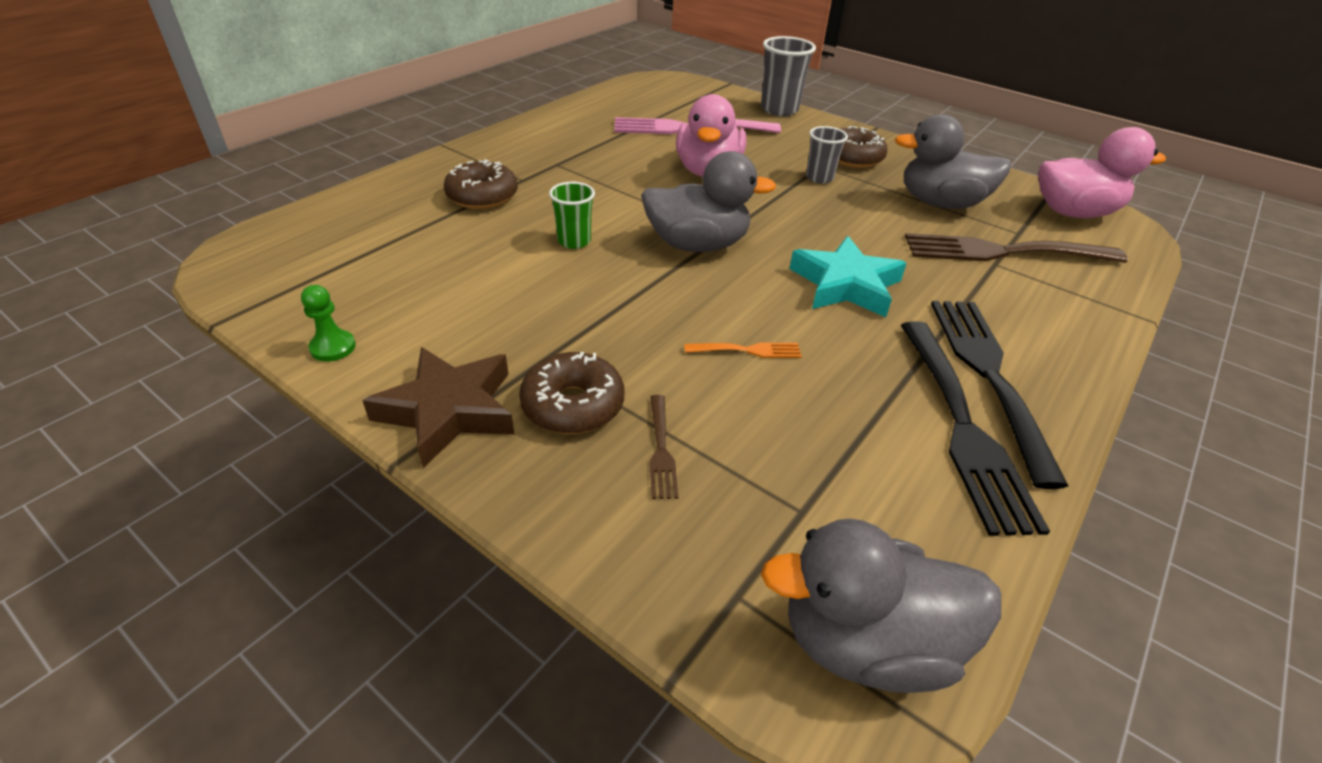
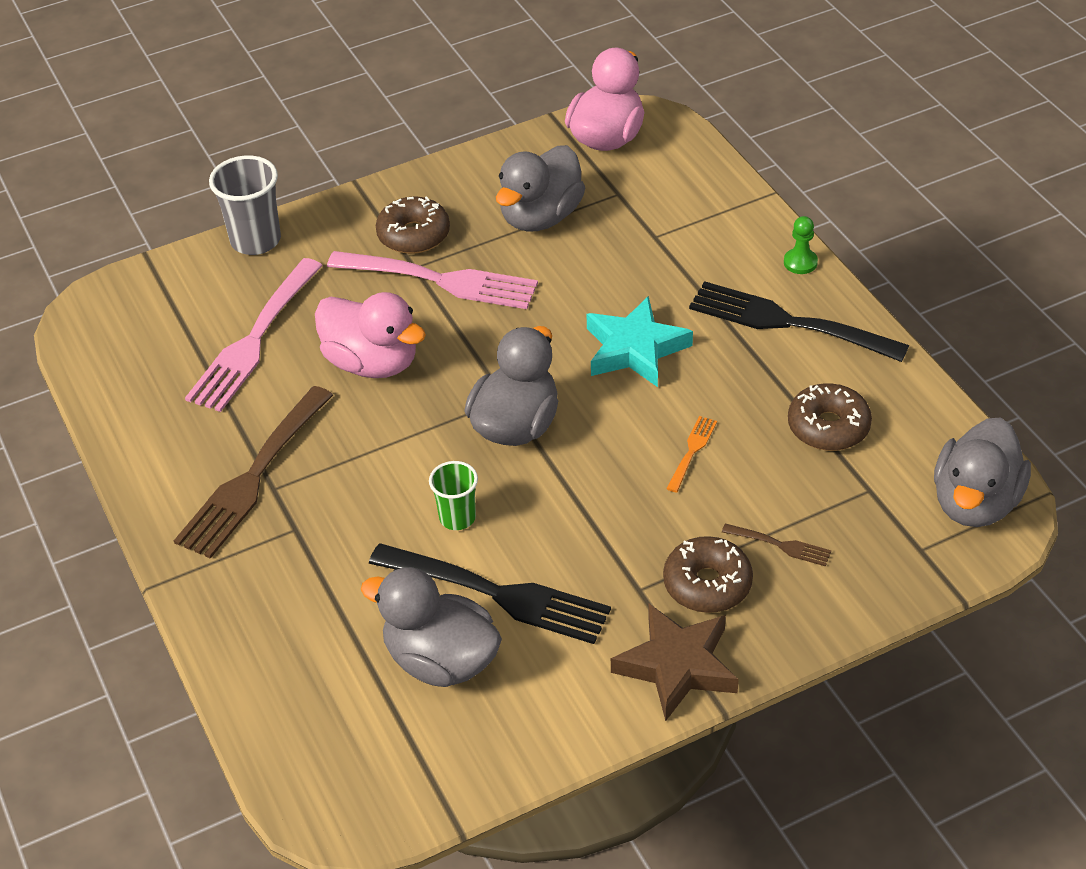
camera: 60 degrees left, 5 degrees up
(333, 347) = (549, 737): green pawn -> green pawn (800, 262)
(411, 269) = (441, 660): none -> grey duck
(482, 196) = (316, 573): brown donut -> brown donut (828, 427)
(819, 178) = (440, 280): grey cup -> pink fork
(962, 426) = (832, 367): black fork -> black fork (497, 594)
(1004, 252) = (641, 221): brown fork -> brown fork (253, 477)

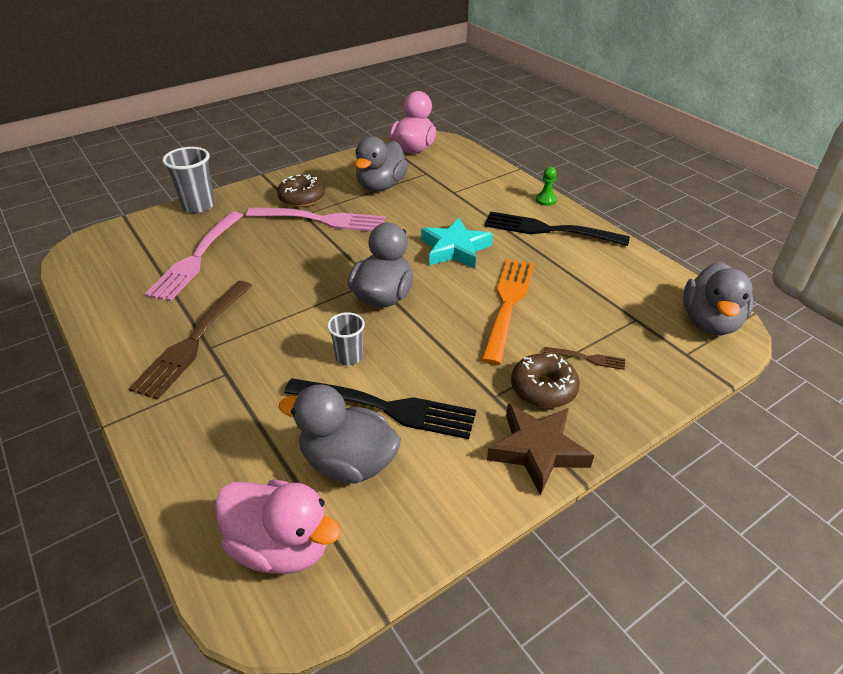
camera: 10 degrees left, 5 degrees down
(372, 363) = (279, 266): pink duck -> pink duck (281, 546)
(457, 518) = (349, 357): green cup -> grey cup
(692, 451) = (508, 304): orange fork -> orange fork, size x2.24
(828, 427) = (594, 284): brown donut -> none

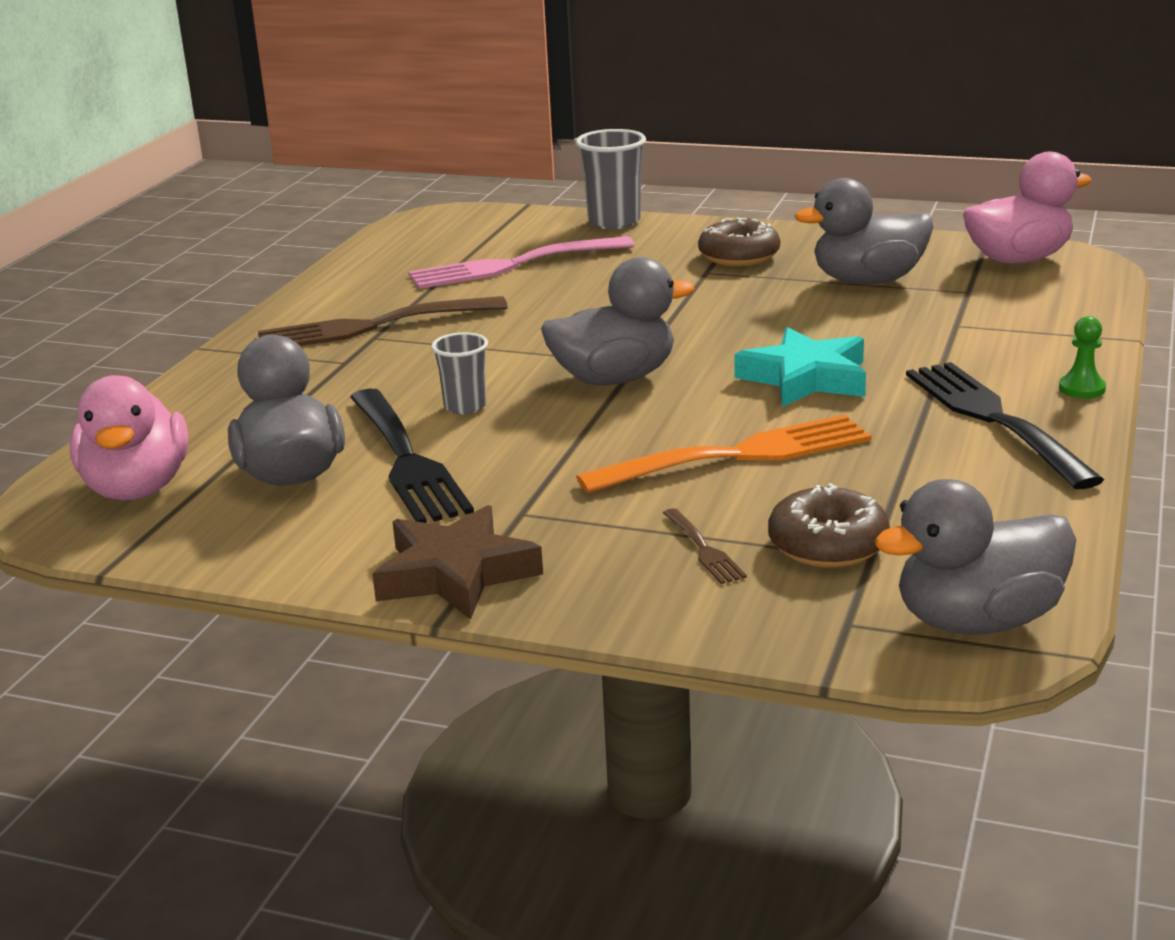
camera: 55 degrees right, 15 degrees down
(321, 220) = (712, 285): pink fork -> none
(543, 388) = (585, 539): brown donut -> brown donut (828, 545)

